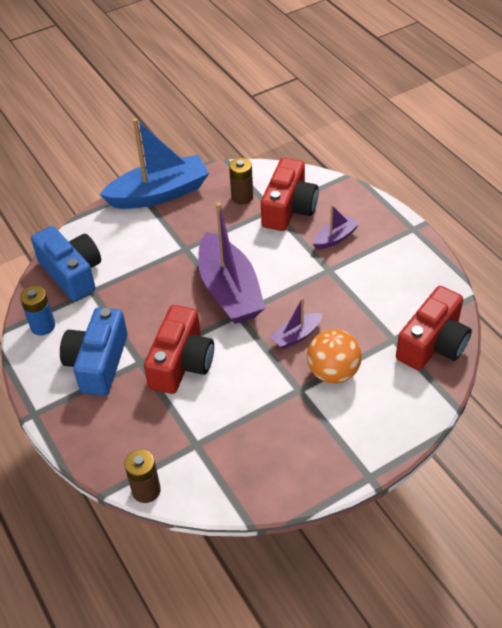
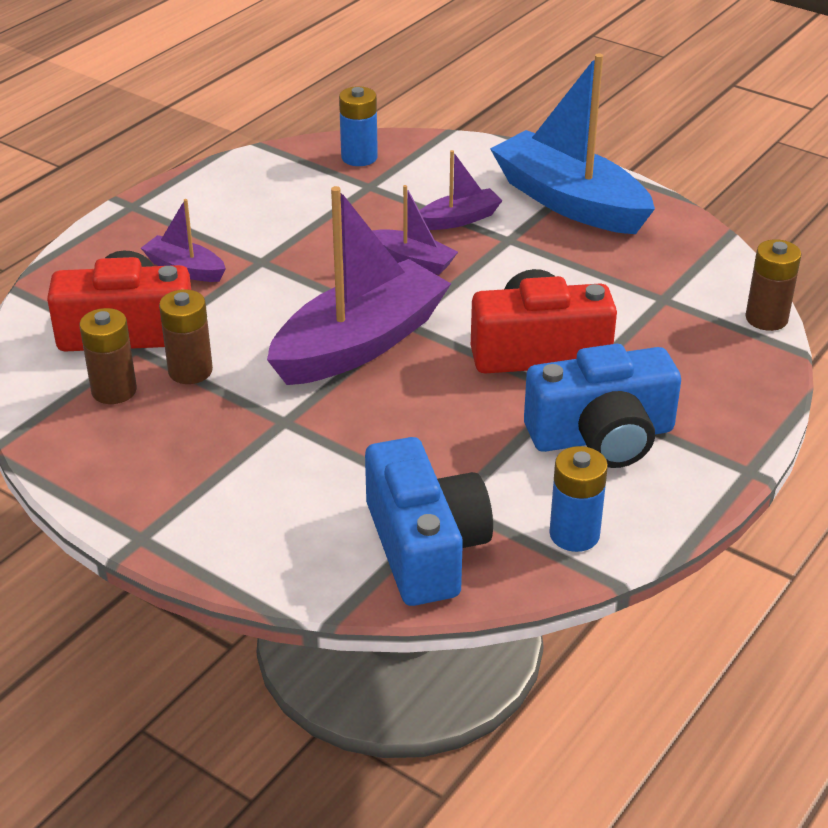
camera: 115 degrees left, 10 degrees down
(72, 273) = (425, 547): blue camera -> blue camera turned 135 degrees clockwise
(159, 193) = (140, 503): blue boat -> blue boat (569, 201)
(242, 224) = (190, 371): none -> brown battery
(333, 372) = (459, 219): orange ball -> purple boat
(433, 344) = (359, 157): red camera -> blue battery

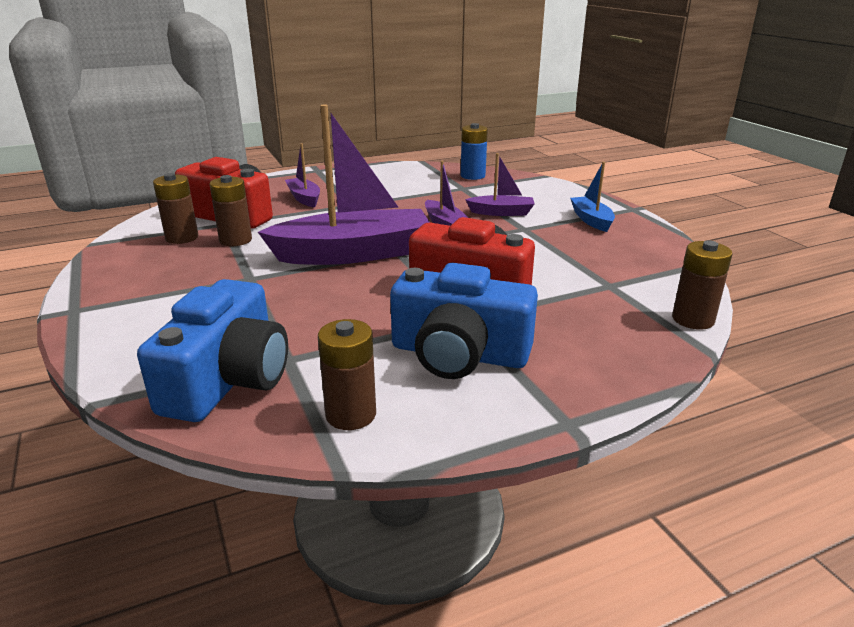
camera: 30 degrees right, 10 degrees down
(569, 201) = (591, 220): blue boat -> blue boat, size x0.47
(574, 534) = (351, 414): blue battery -> brown battery

